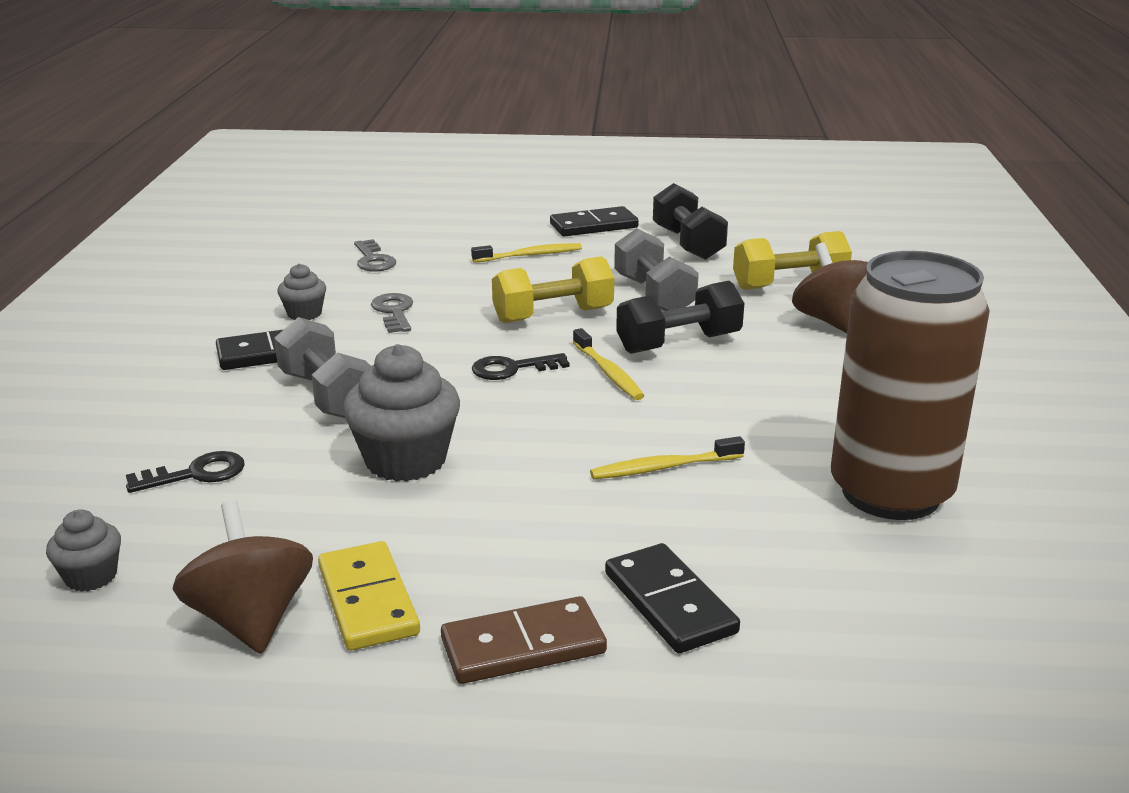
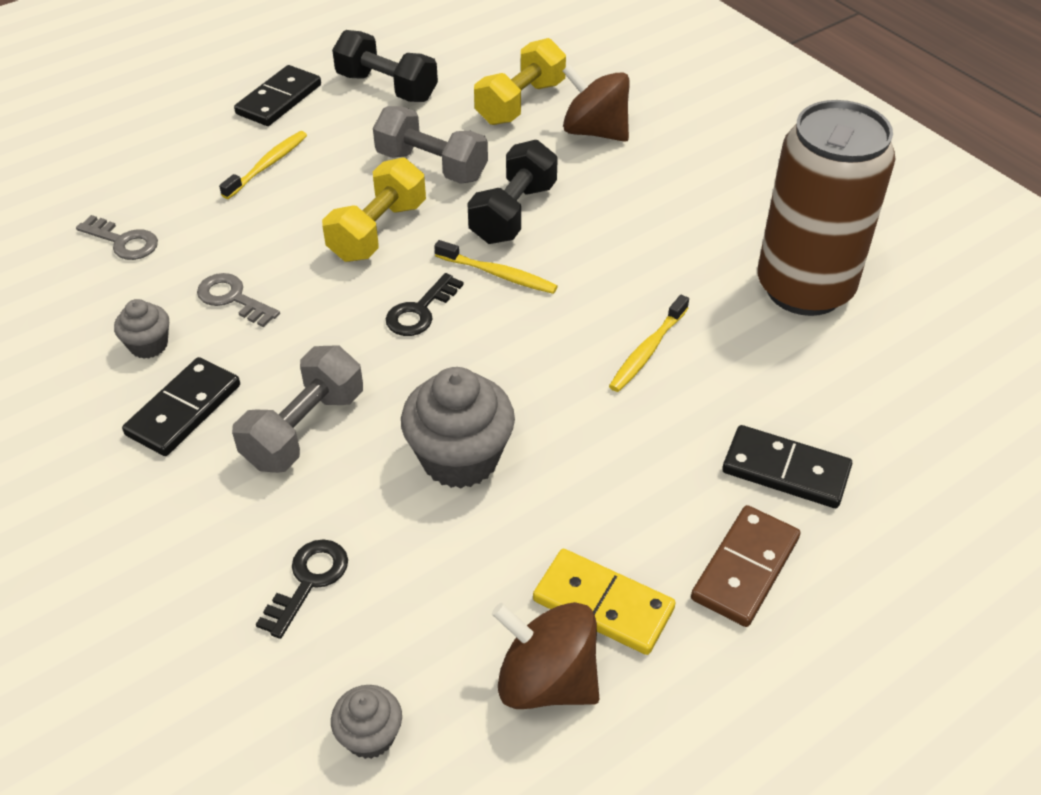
camera: 40 degrees left, 20 degrees up
(327, 395) = (304, 429): grey dumbbell -> grey dumbbell turned 75 degrees counterclockwise

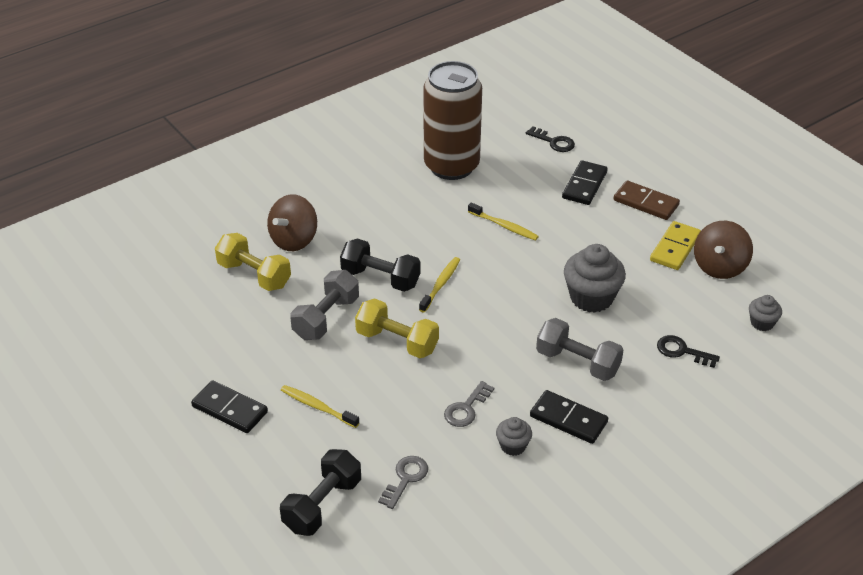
camera: 90 degrees left, 5 degrees down
(387, 87) = (222, 346): black dumbbell -> black dumbbell (322, 505)
(420, 311) = (475, 318): black key -> black key (554, 142)

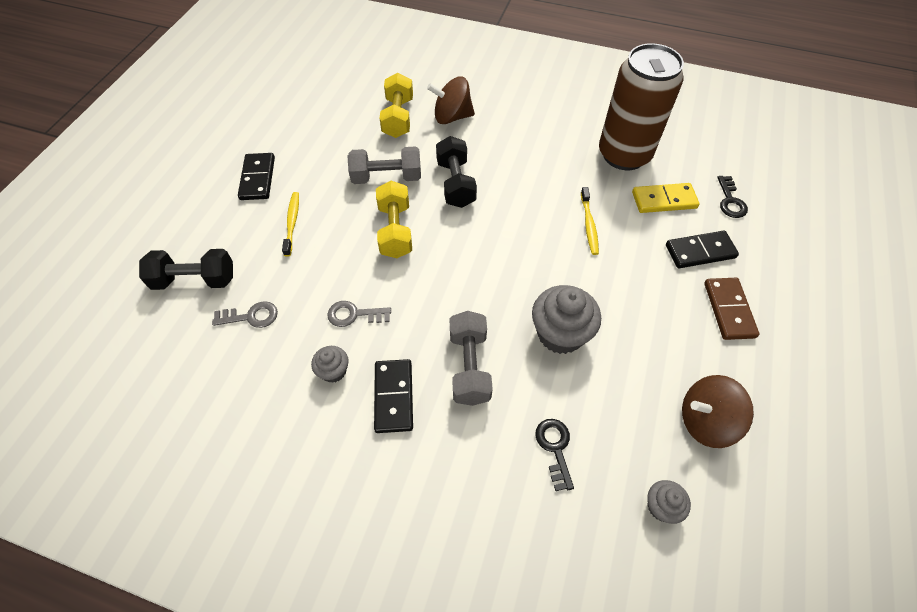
camera: 55 degrees right, 15 degrees up
(440, 284) = (481, 222): yellow toothbrush -> none
(675, 248) = (692, 367): yellow domino -> yellow domino (664, 200)

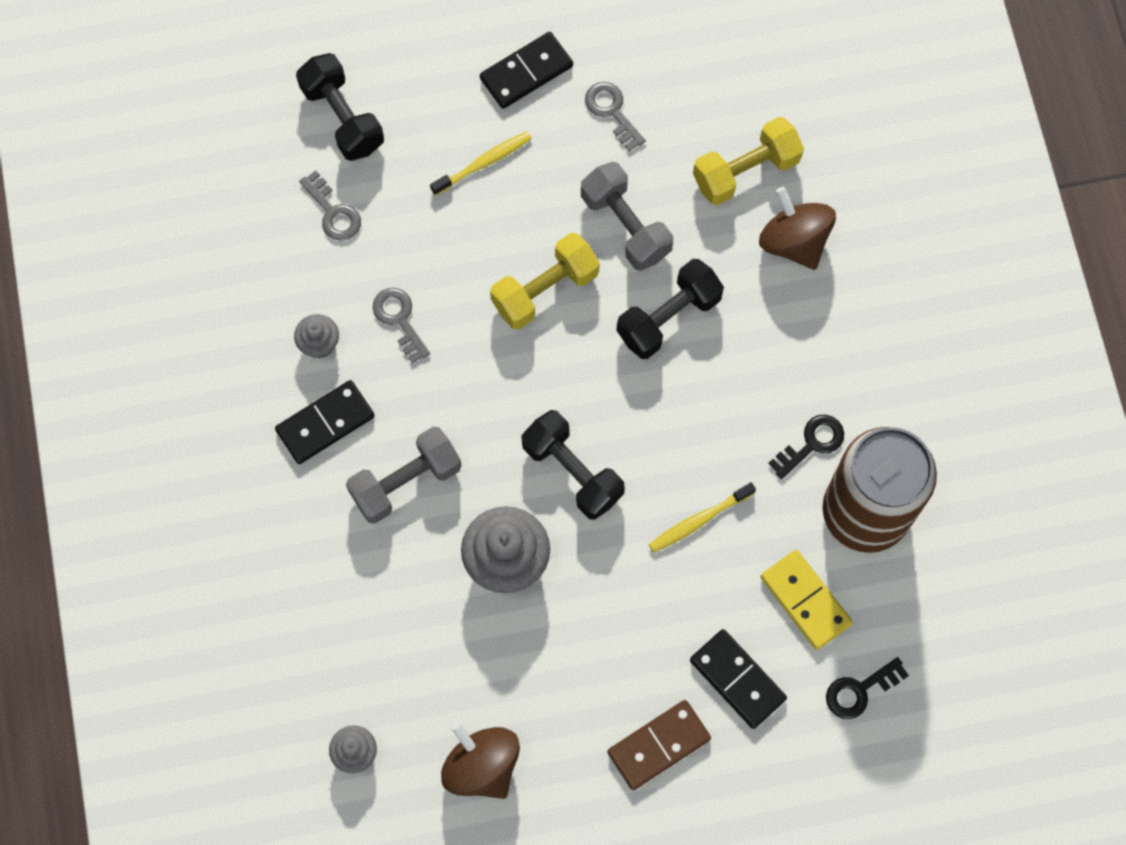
camera: 60 degrees right, 15 degrees up
(316, 153) = (611, 111): none -> grey key
(520, 270) = (572, 471): none -> black dumbbell
(555, 448) = (360, 618): black key -> black key (812, 443)

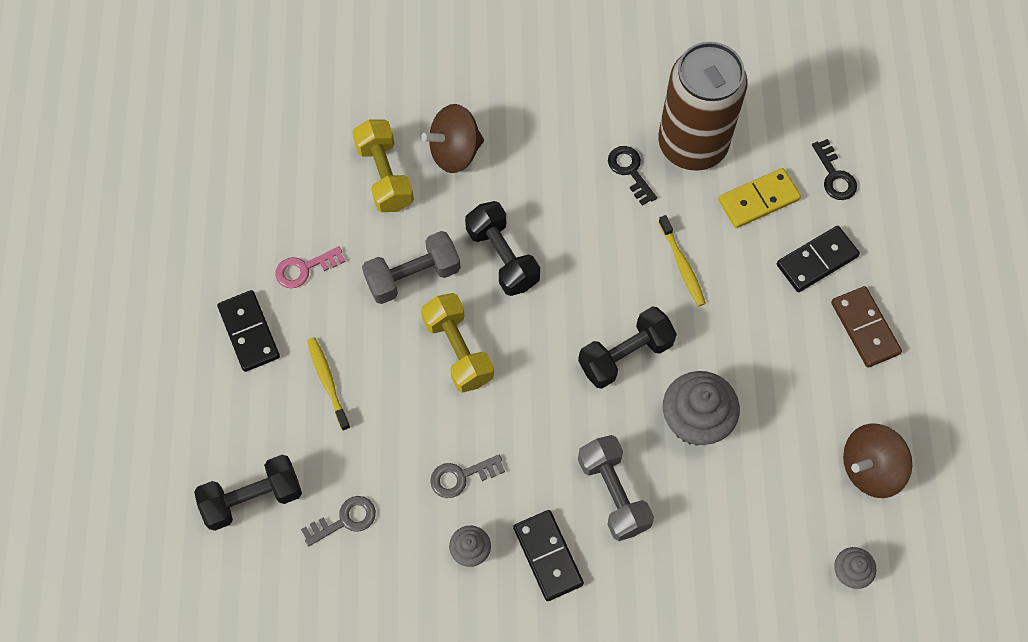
camera: 80 degrees left, 5 degrees down
(611, 111) = (304, 269): grey key -> pink key

